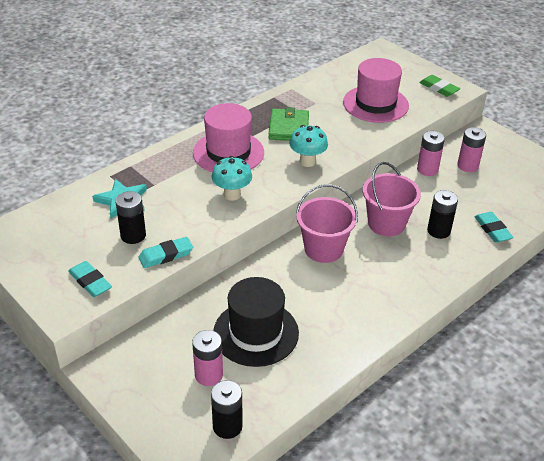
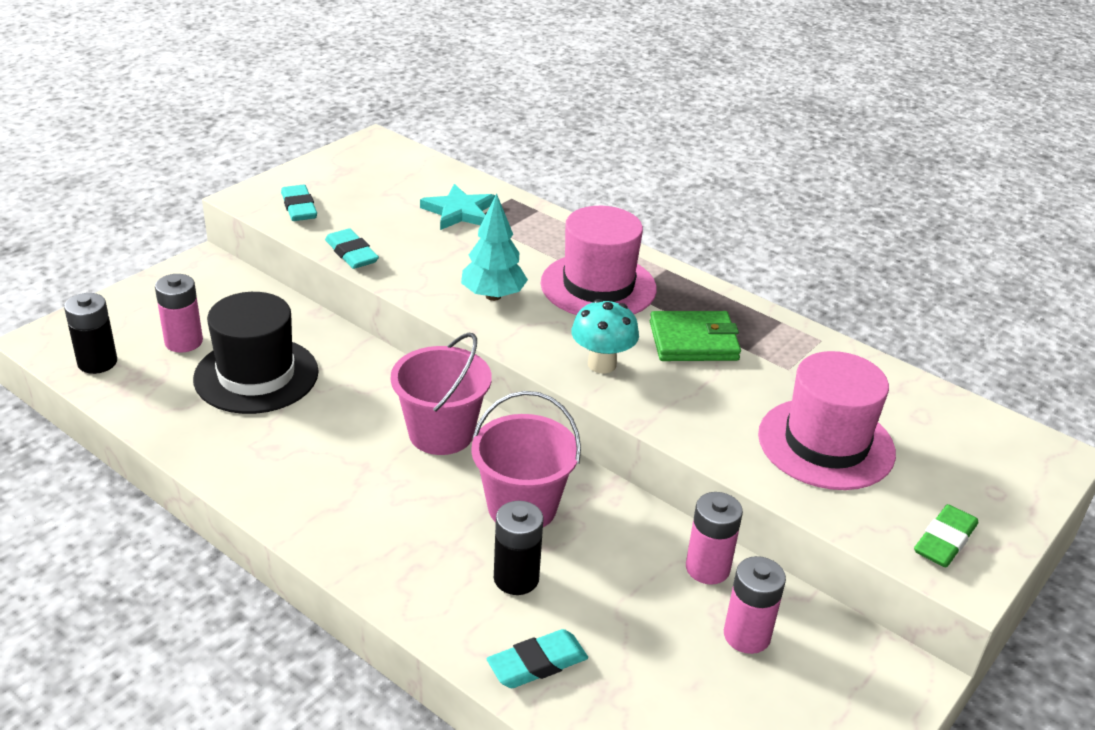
camera: 80 degrees right, 5 degrees down
(90, 282) = (299, 207): turquoise eraser -> turquoise eraser turned 60 degrees counterclockwise
(133, 235) = (388, 226): black battery -> none
(232, 195) = (493, 296): turquoise mushroom -> turquoise tree

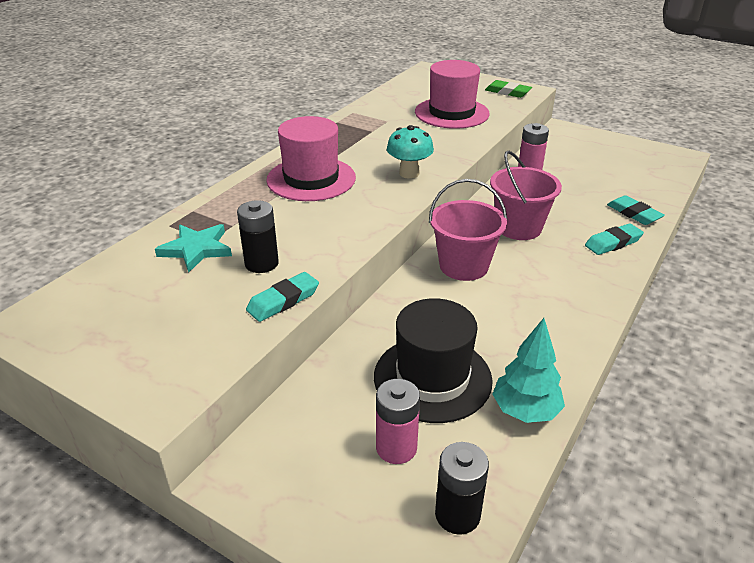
camera: 95 degrees left, 0 degrees up
(299, 207) = (188, 354): turquoise eraser -> turquoise eraser (613, 243)
(493, 296) = (337, 219): turquoise tree -> turquoise tree (525, 411)
(516, 578) = (579, 225): black battery -> black battery (261, 263)
(693, 341) = (369, 146): green wallet -> none
(746, 635) = (568, 161): pink battery -> none

